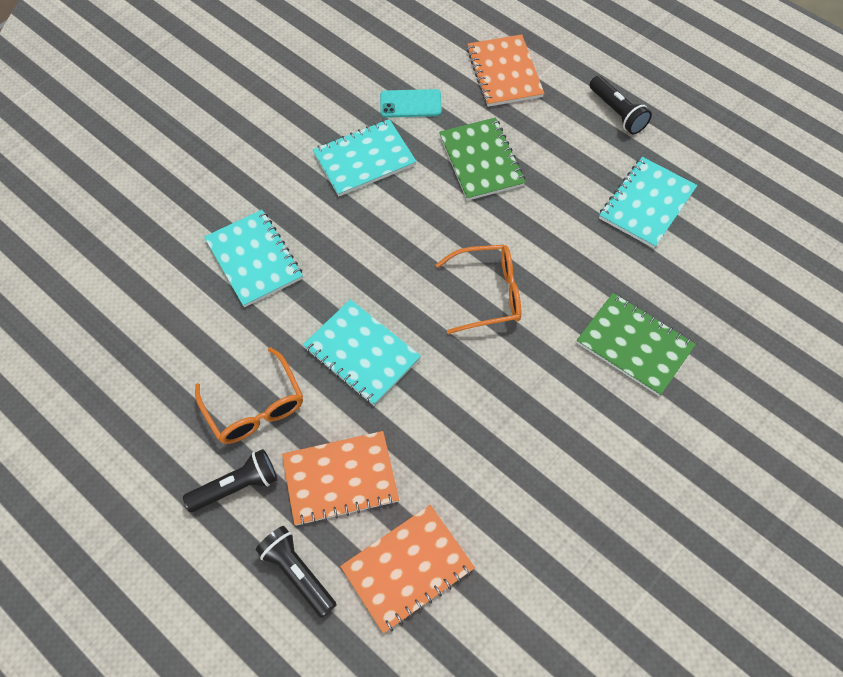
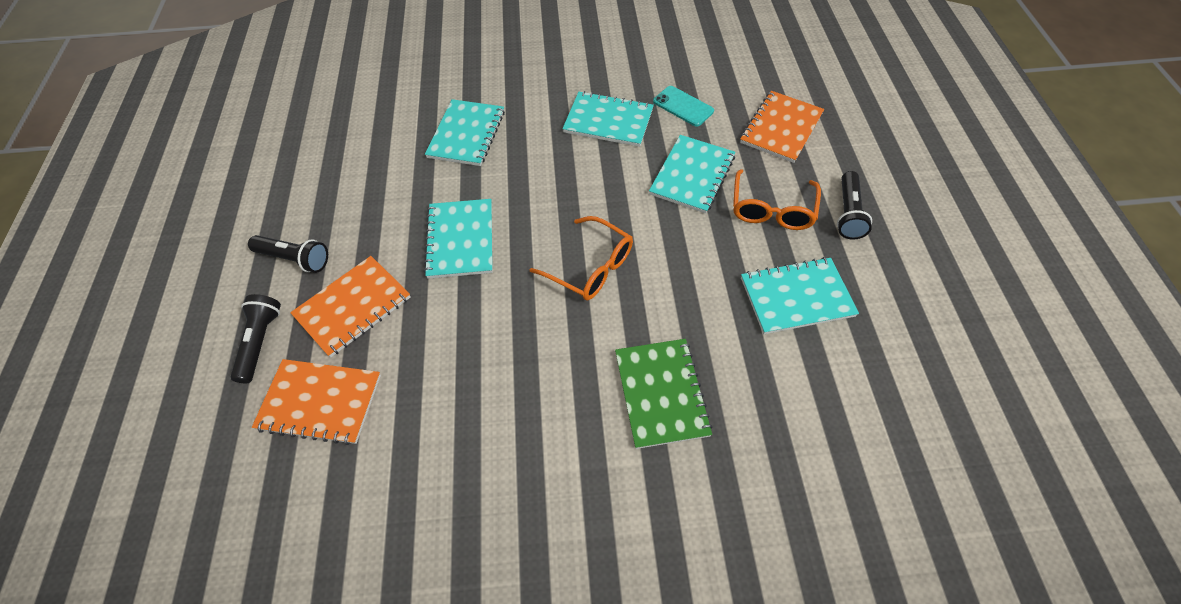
camera: 45 degrees right, 5 degrees down
(255, 407) = (361, 221): orange glasses -> orange glasses (772, 210)
(340, 479) = (353, 307): orange notebook -> orange notebook turned 75 degrees counterclockwise
(481, 160) = (692, 175): green notebook -> turquoise notebook

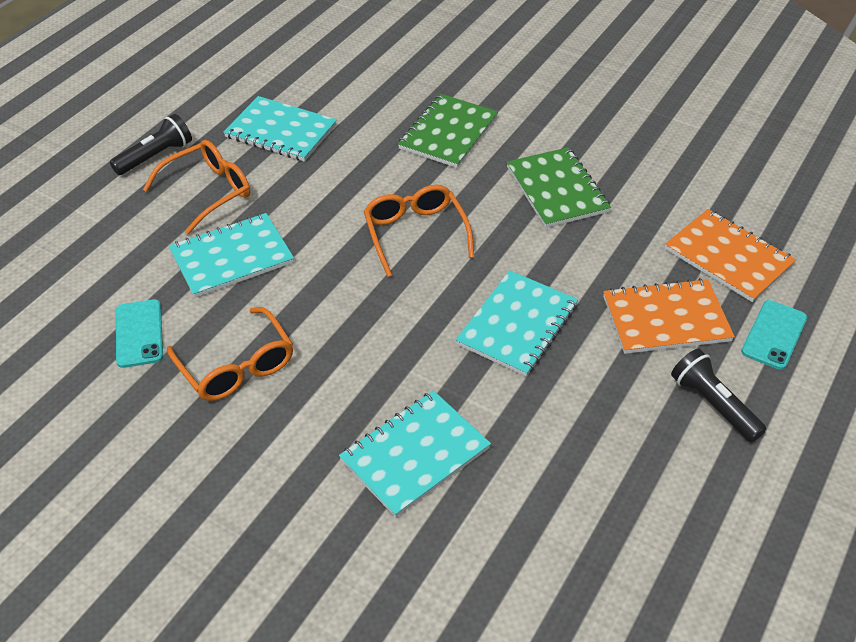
camera: 145 degrees left, 10 degrees down
(260, 342) = (774, 335): black flashlight -> turquoise phone
(512, 386) = (557, 189): none -> green notebook
(608, 121) = (237, 366): turquoise notebook -> orange glasses
(781, 128) = (87, 251): orange notebook -> none

